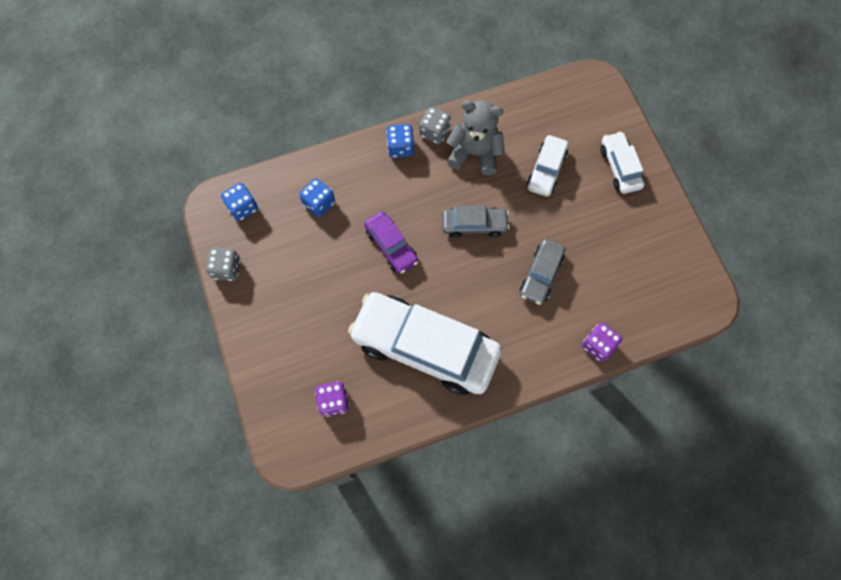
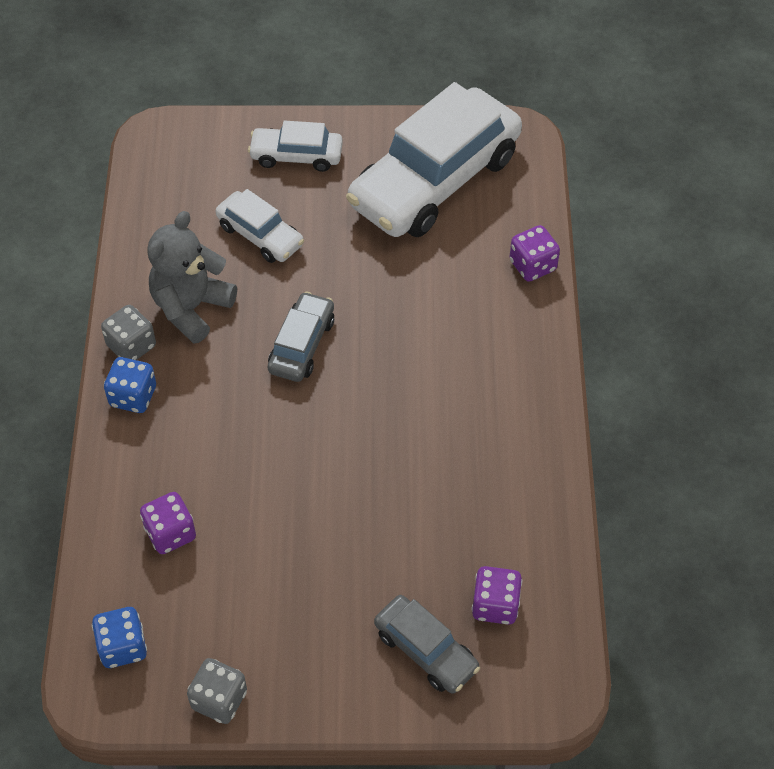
camera: 70 degrees left, 15 degrees down
(319, 203) = (170, 533): blue dice -> purple dice
(391, 246) = (286, 457): purple car -> none
(425, 347) = (458, 463): white car -> white car (434, 180)
(541, 275) = (410, 293): grey car -> grey car (426, 650)

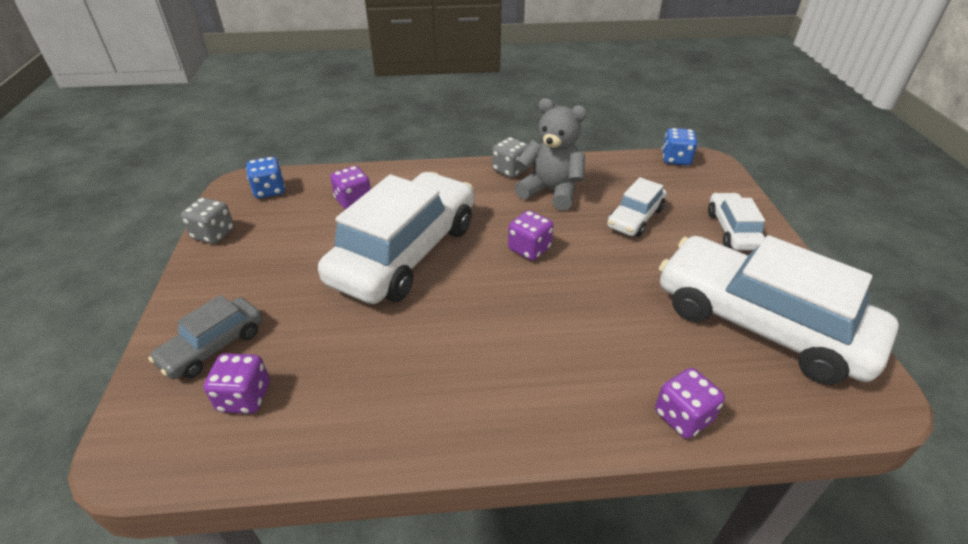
camera: 85 degrees right, 15 degrees down
(133, 396) = (467, 175): blue dice -> blue dice (676, 159)
(291, 469) = (405, 253): none -> white car
(302, 345) = (529, 249): grey car -> purple dice

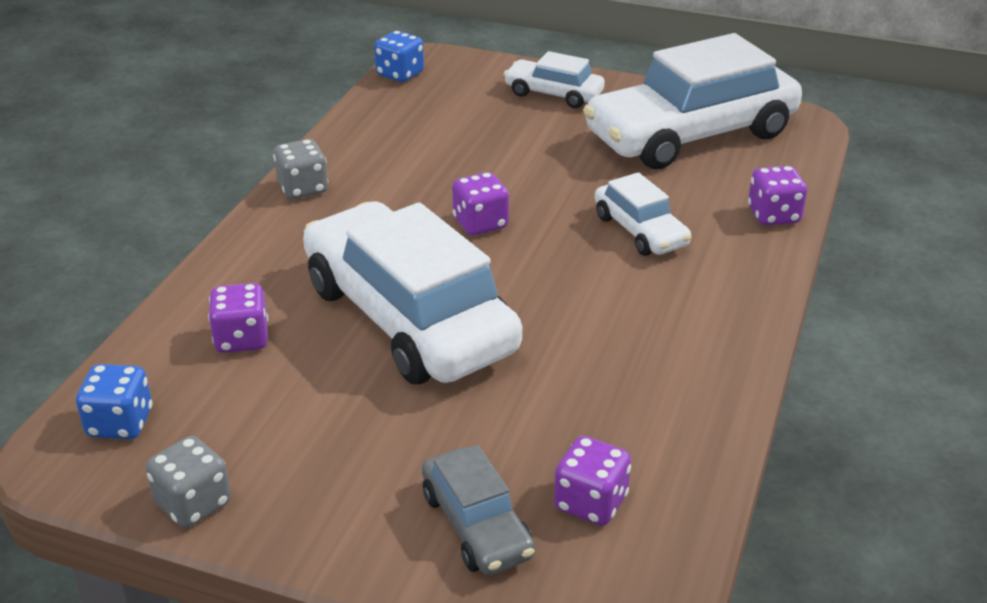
camera: 65 degrees left, 5 degrees down
(551, 192) = (381, 174): grey teddy bear -> none
(635, 218) = (484, 139): white car -> white car (640, 231)

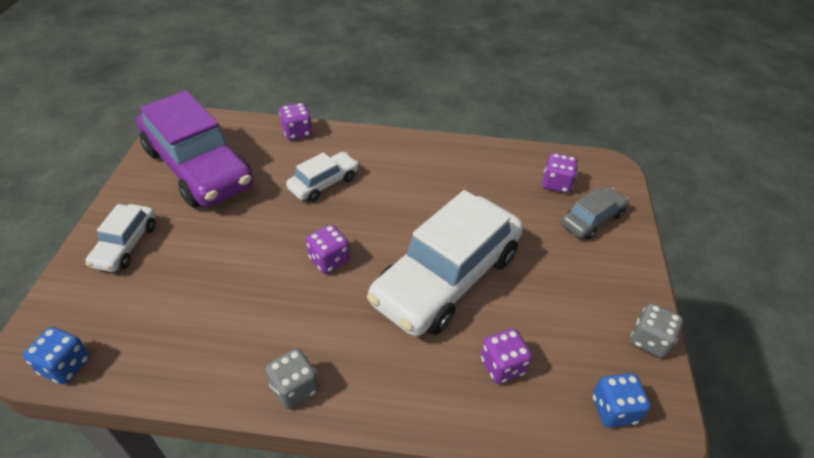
camera: 105 degrees left, 10 degrees up
(690, 135) = (198, 168): white car -> purple car

